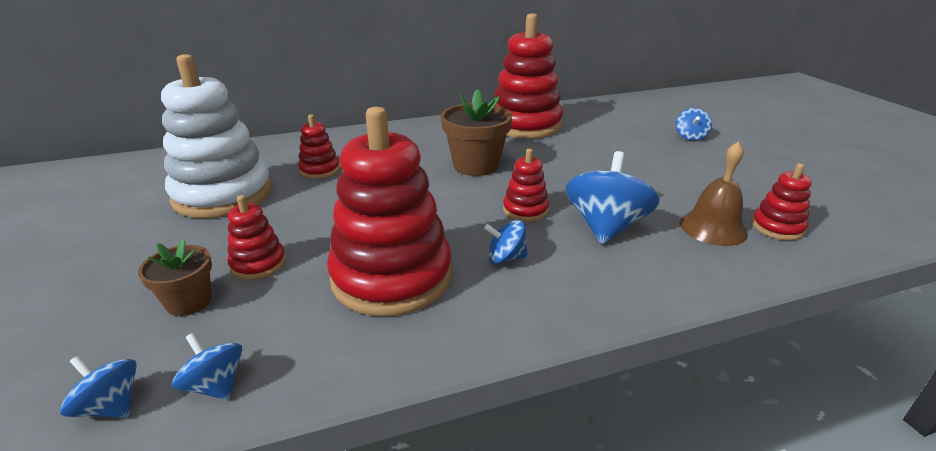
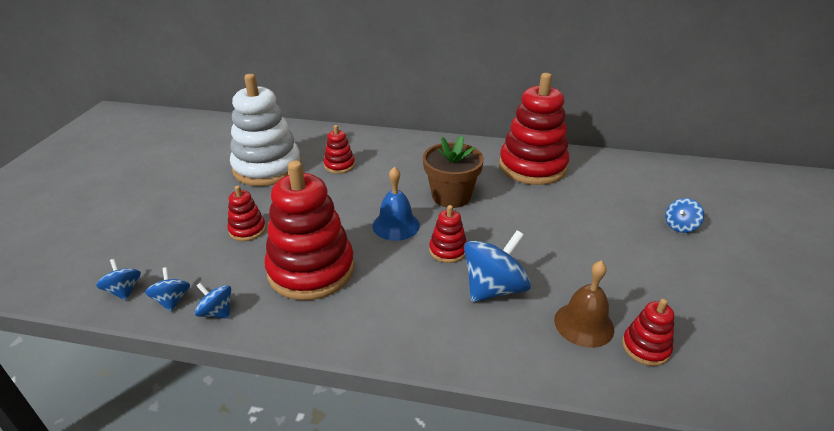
camera: 30 degrees right, 5 degrees up
(189, 302) = (196, 242): brown flower pot -> none
(446, 205) = (396, 225): none -> blue bell
(505, 258) = (394, 285): blue spinning top -> blue spinning top (217, 312)

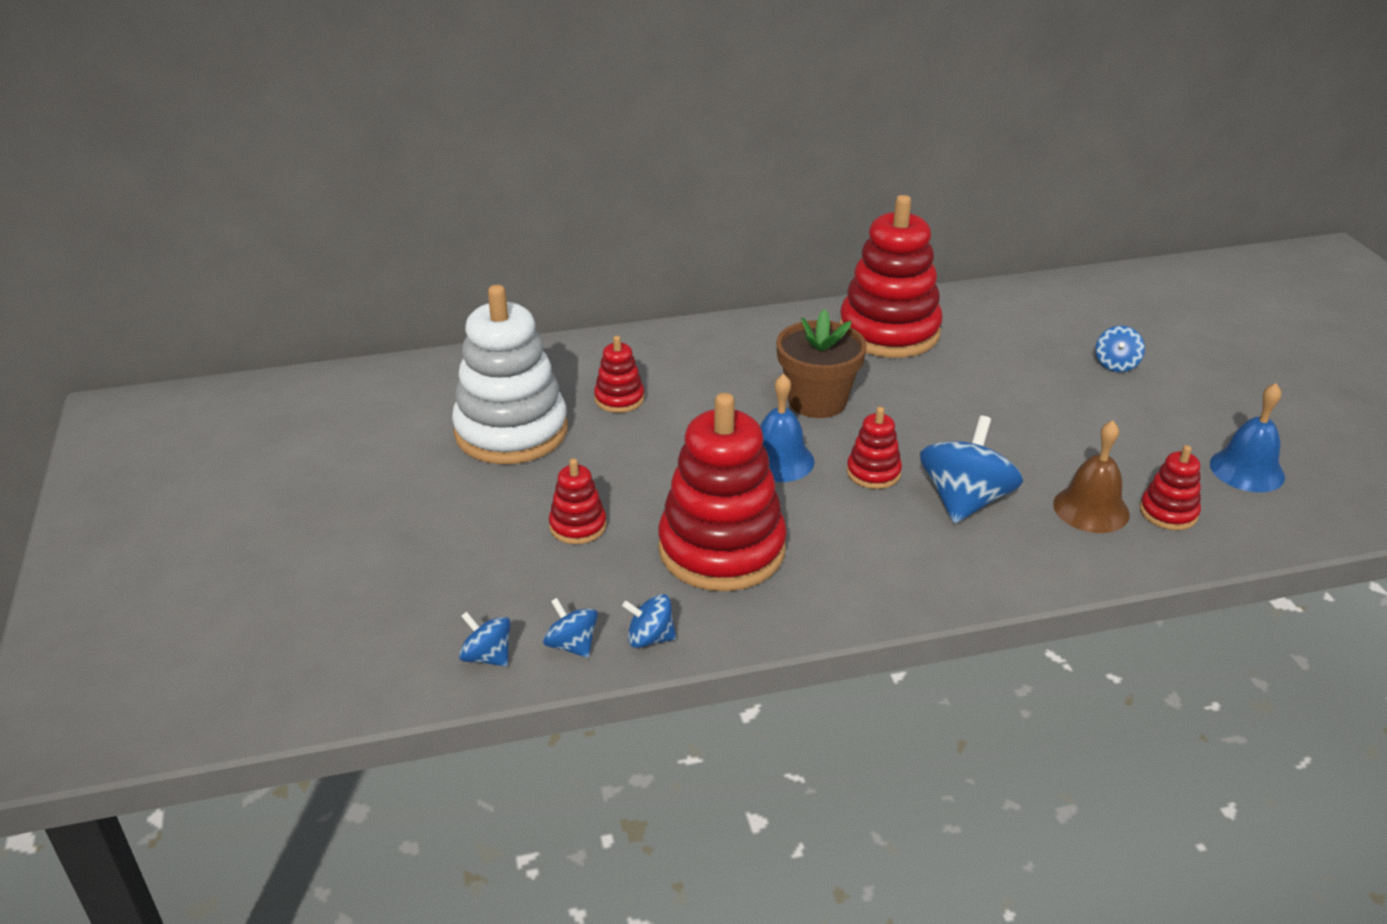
camera: 25 degrees left, 0 degrees up
(738, 335) = (1247, 470): none -> blue bell

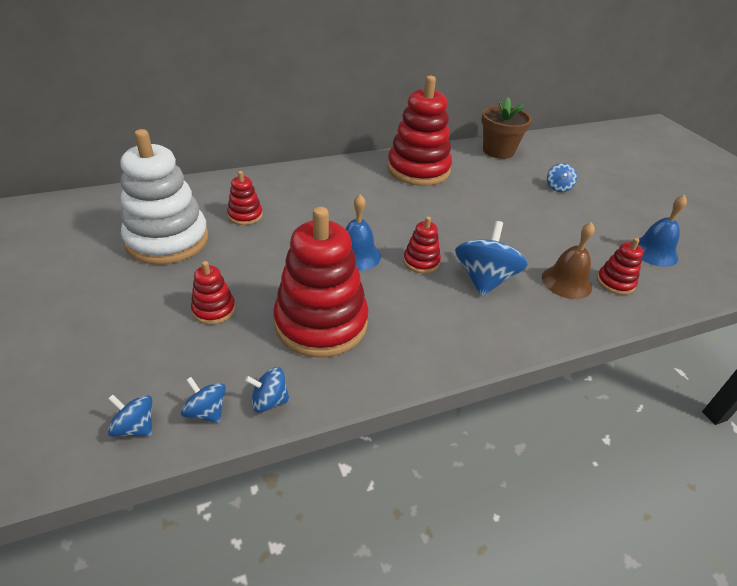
camera: 10 degrees left, 5 degrees up
(817, 401) = (378, 214): brown flower pot -> brown flower pot (498, 151)

